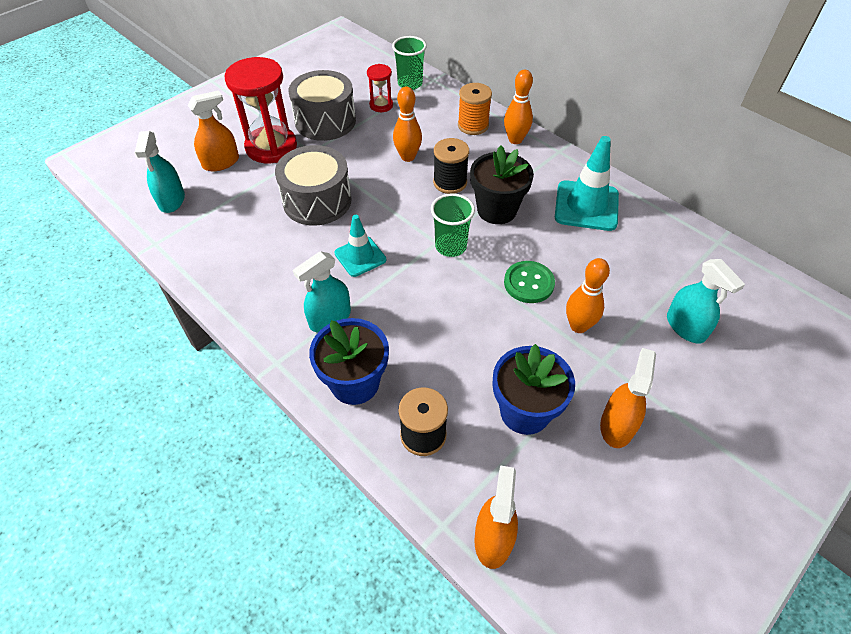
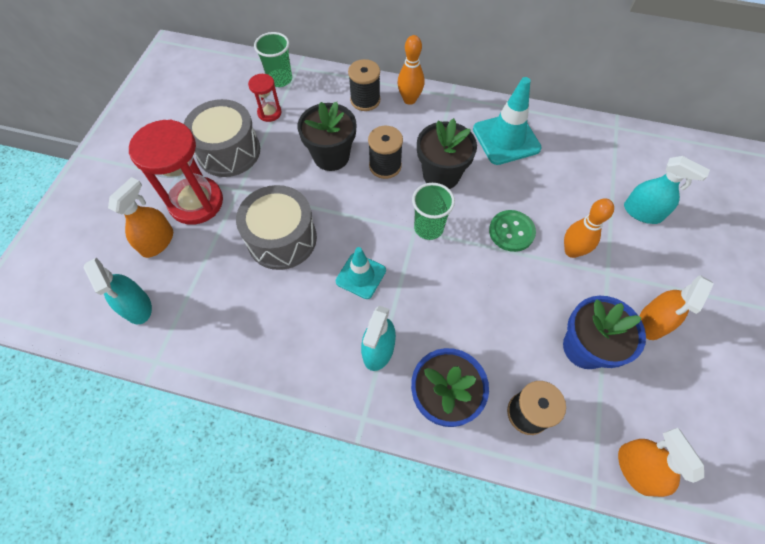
camera: 30 degrees left, 10 degrees up
(408, 157) = (331, 156): orange bowling pin -> black flower pot
(473, 125) = (365, 100): orange spool -> black spool
(617, 426) = (652, 322): orange spray bottle -> orange spray bottle turned 135 degrees counterclockwise

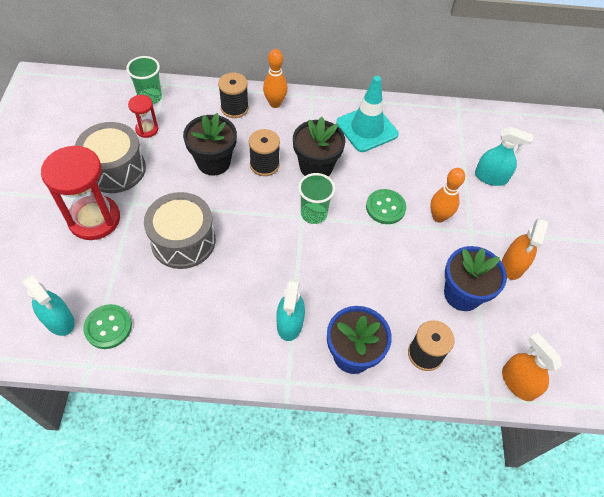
camera: 15 degrees left, 5 degrees down
(157, 242) = (65, 259): orange spray bottle -> none
(185, 322) = (108, 327): none -> green button
(361, 276) = (262, 263): turquoise traffic cone -> none

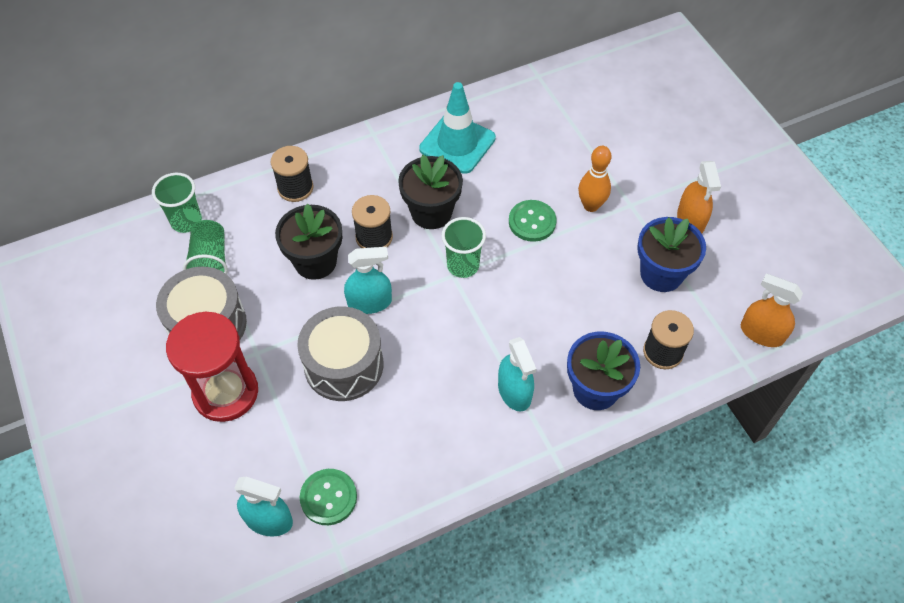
camera: 25 degrees left, 0 degrees up
(147, 129) = (210, 261): red hourglass -> green cup
(275, 103) = (338, 161): orange bowling pin -> none
(491, 177) = (616, 137): turquoise spray bottle -> turquoise spray bottle (369, 302)

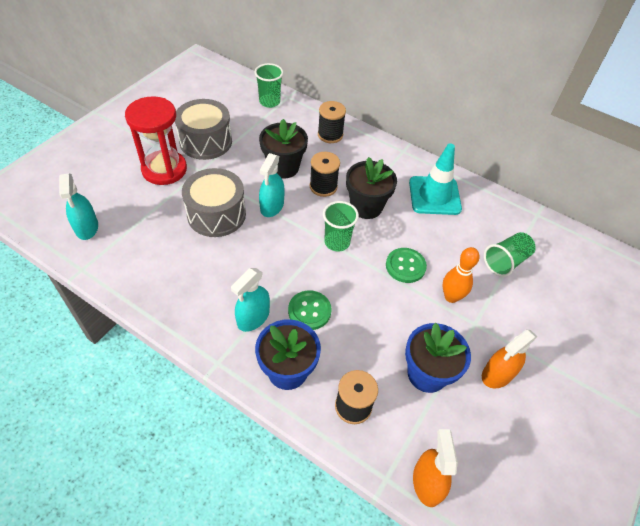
camera: 55 degrees right, 5 degrees down
(210, 261) = (250, 123): green cup -> green cup (505, 261)
(328, 497) = (116, 249): green button -> green button (309, 311)
(369, 302) = (272, 206): turquoise spray bottle -> turquoise spray bottle turned 60 degrees clockwise

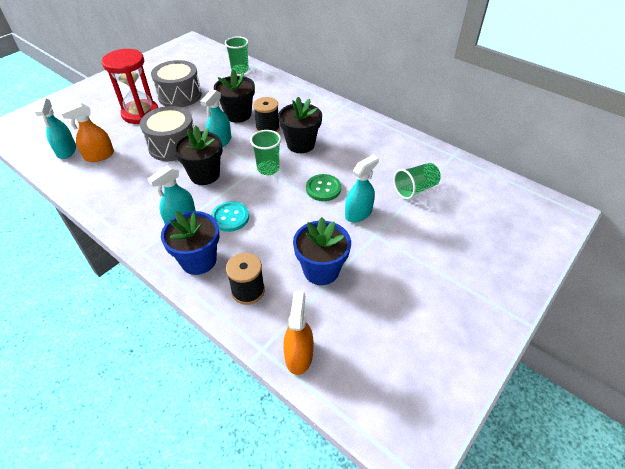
camera: 10 degrees right, 5 degrees down
(265, 254) = (204, 175): none -> black flower pot
(309, 311) = (230, 217): green button -> turquoise button
(330, 135) = (284, 93): black spool -> none
(434, 196) = (363, 138): turquoise traffic cone -> none
(451, 297) = (358, 213): orange bowling pin -> turquoise spray bottle
(497, 374) = (386, 275): orange spray bottle -> orange spray bottle (99, 156)

